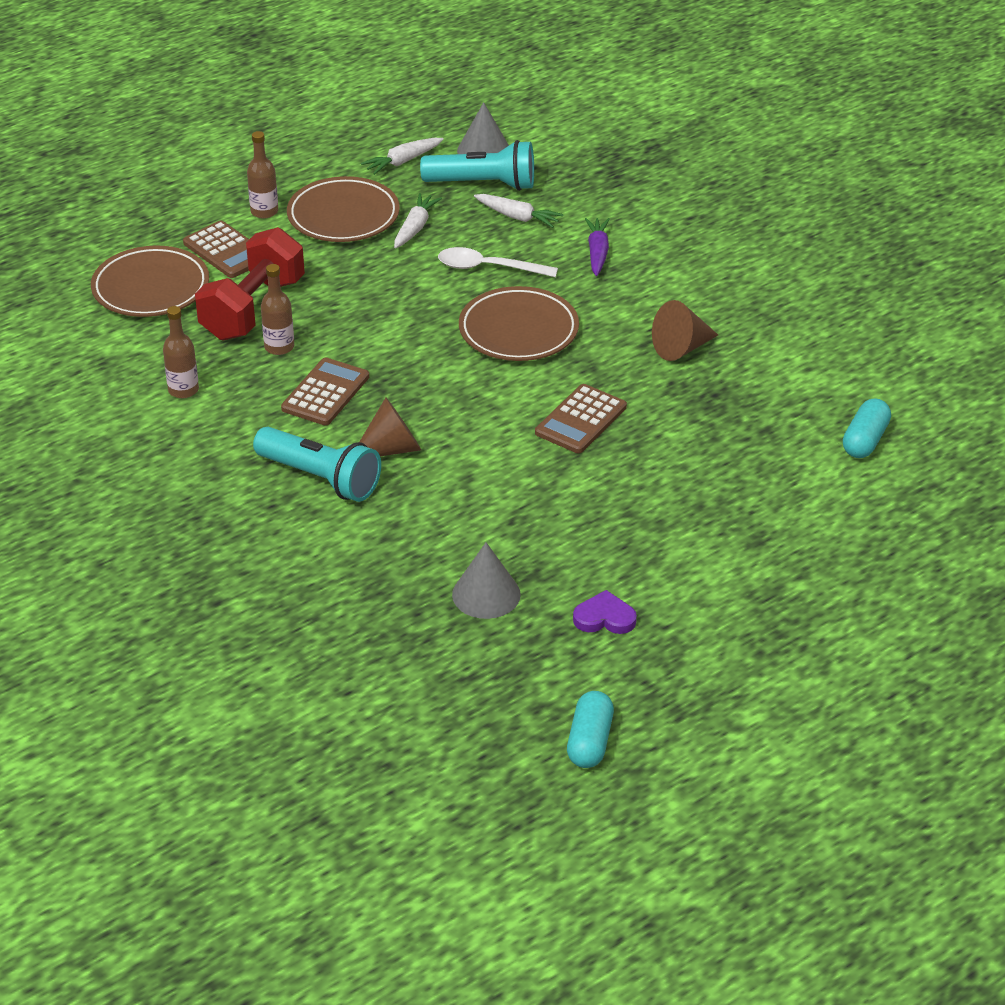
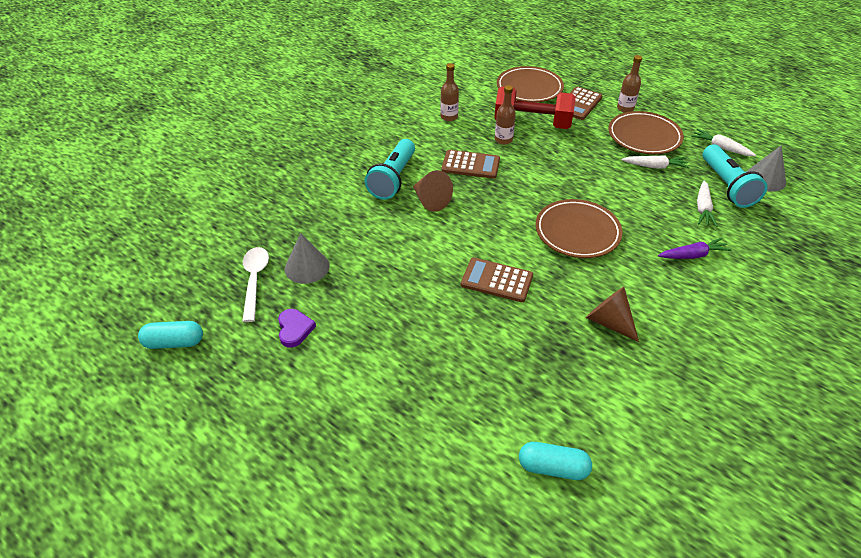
camera: 75 degrees right, 5 degrees up
(488, 268) = (636, 206): white spoon -> white spoon (254, 280)

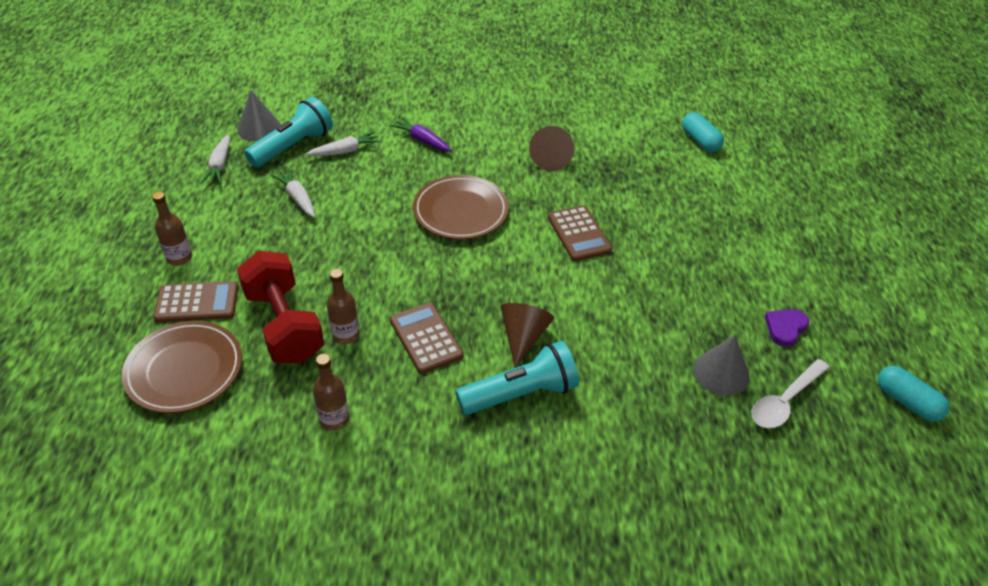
camera: 130 degrees left, 0 degrees up
(644, 137) = (239, 223): brown plate -> none

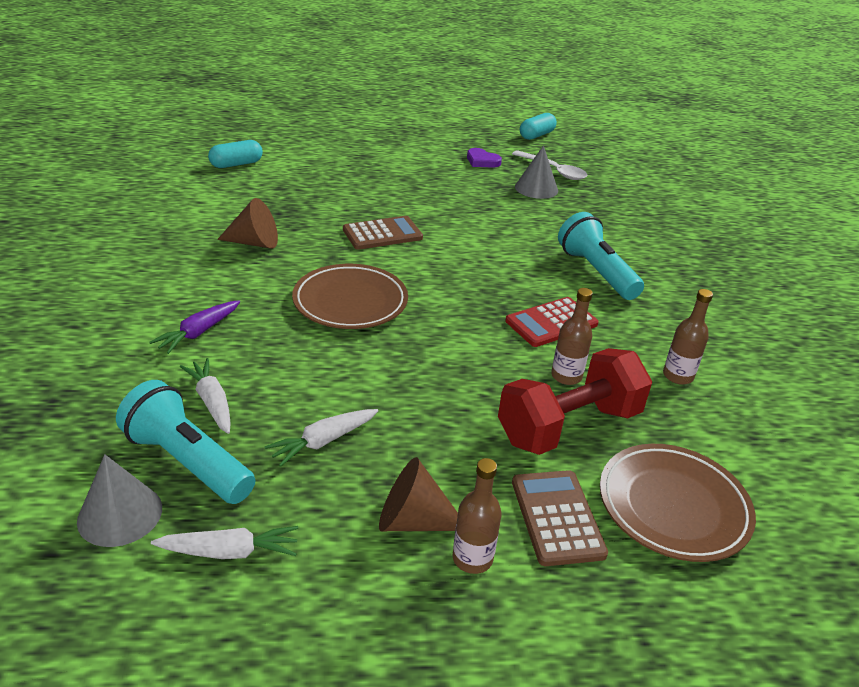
camera: 95 degrees left, 10 degrees down
(425, 338) = (551, 323): brown calculator -> red calculator
(523, 337) = (530, 269): brown cone -> brown cone (413, 520)

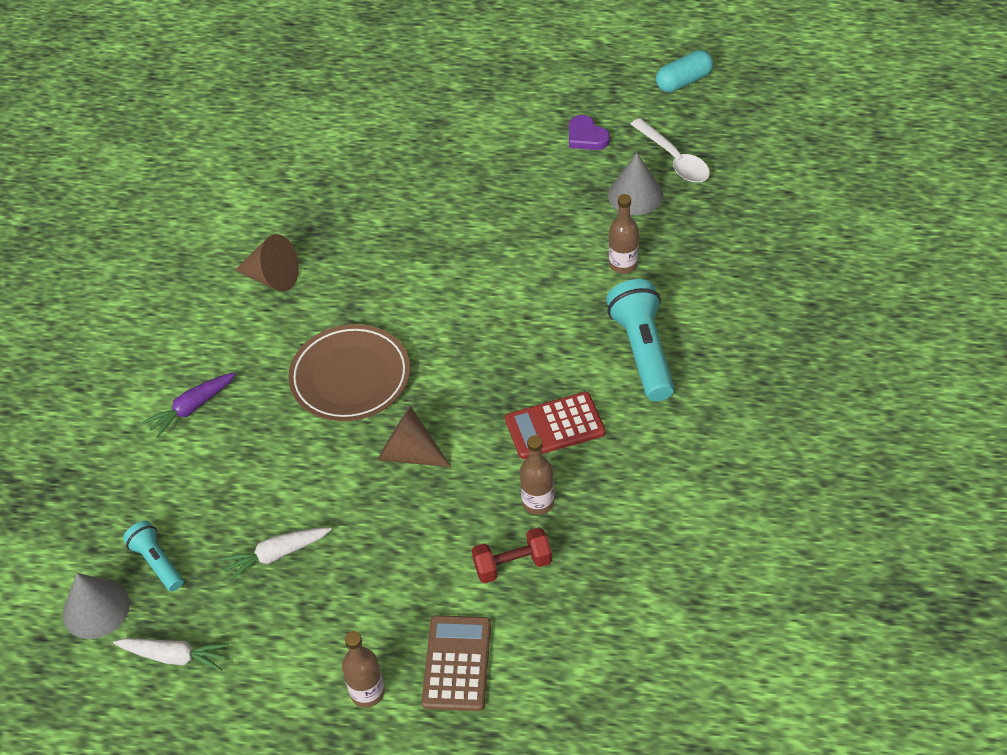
camera: 20 degrees right, 15 degrees up
(188, 461) = (157, 562): turquoise flashlight -> turquoise flashlight, size x0.57
(212, 402) = (188, 497): white carrot -> none
(236, 164) = (281, 136): turquoise capsule -> none
(382, 234) = (416, 271): brown calculator -> none
(413, 520) = (330, 648): brown cone -> brown cone (409, 453)
(568, 426) = (512, 565): red dumbbell -> red dumbbell, size x0.53
(673, 506) = (570, 667): brown plate -> none
(677, 376) = (658, 514): brown bottle -> brown bottle (623, 264)

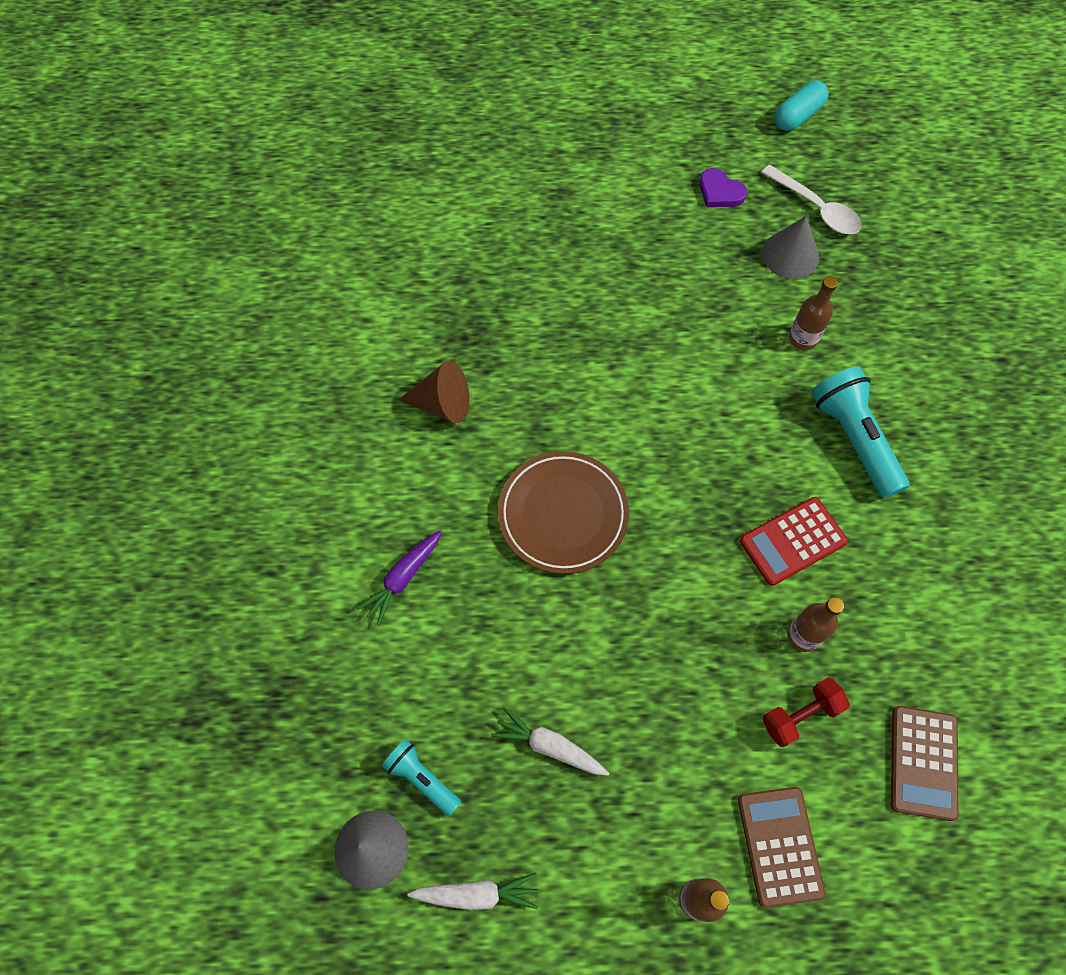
camera: 15 degrees left, 15 degrees up
(277, 555) = (549, 746): white carrot -> white carrot turned 60 degrees clockwise
(409, 453) = (652, 597): brown cone -> none
(615, 619) = (923, 762): none -> brown calculator

